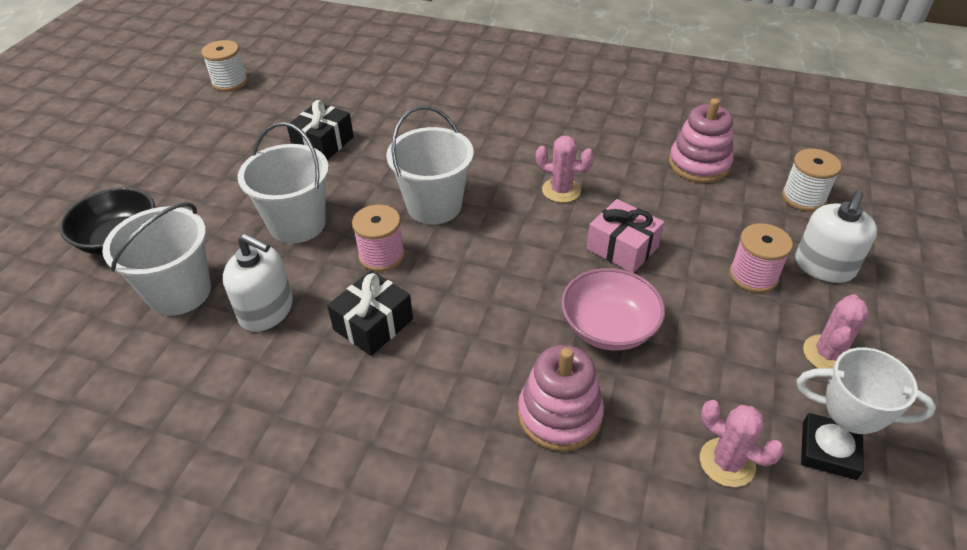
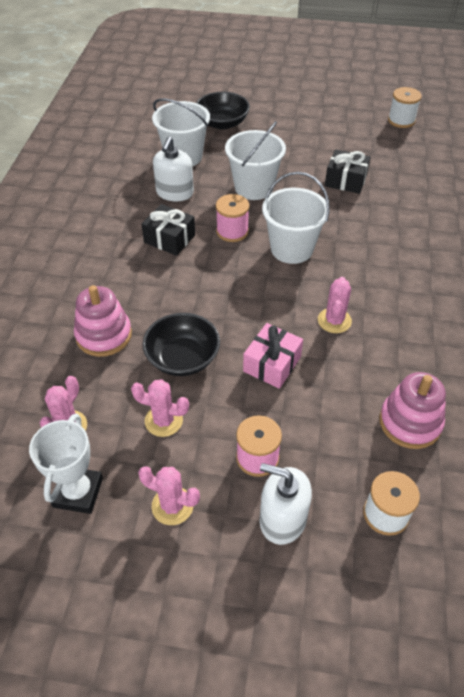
camera: 80 degrees right, 5 degrees up
(608, 328) = (182, 358): pink bowl -> black bowl
(709, 354) = (163, 421): none -> pink cactus

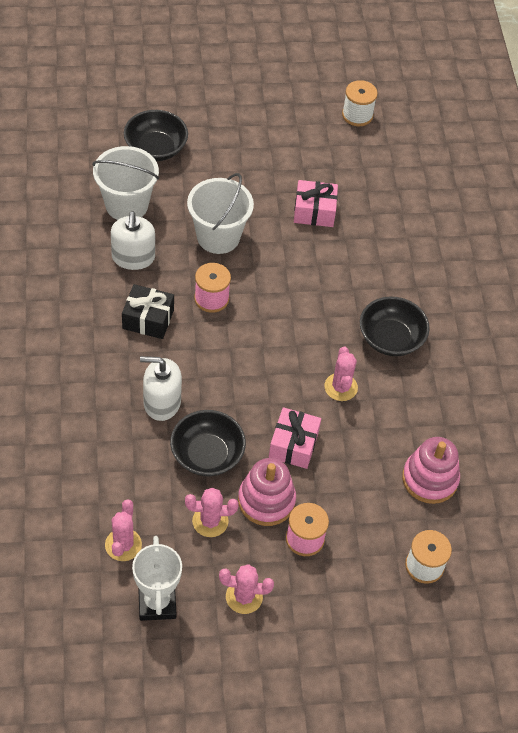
camera: 20 degrees left, 5 degrees up
(104, 335) = (121, 445): pink stacking toy -> pink stacking toy (266, 500)
(282, 519) = (340, 588): white soap dispenser -> white soap dispenser (162, 402)
(291, 249) = (279, 310): white bucket -> none
(345, 180) = (314, 211): black gift -> pink gift
(395, 287) = (390, 338): none -> black bowl

